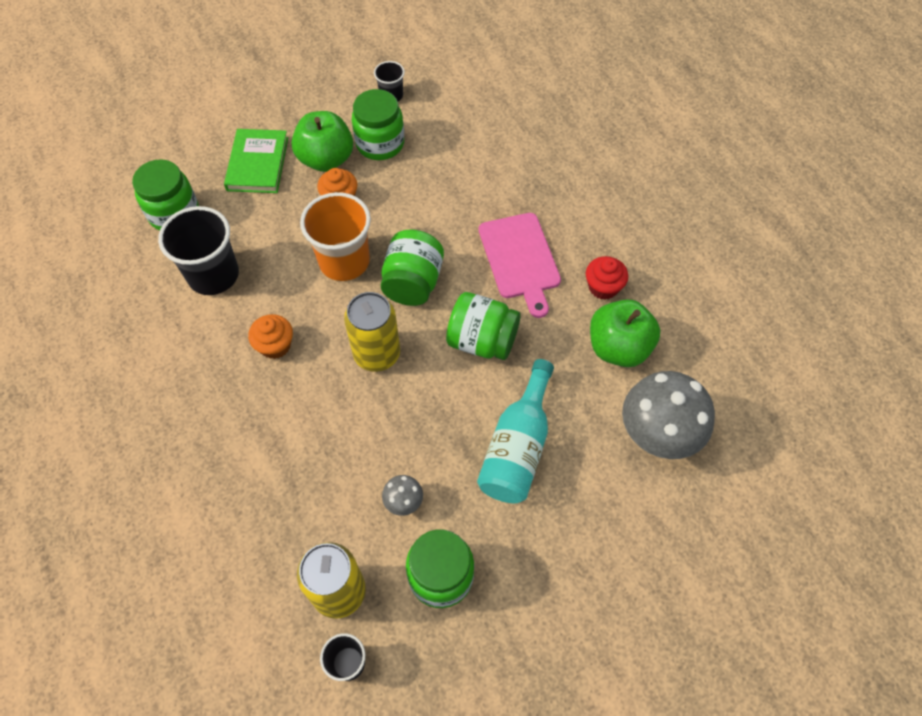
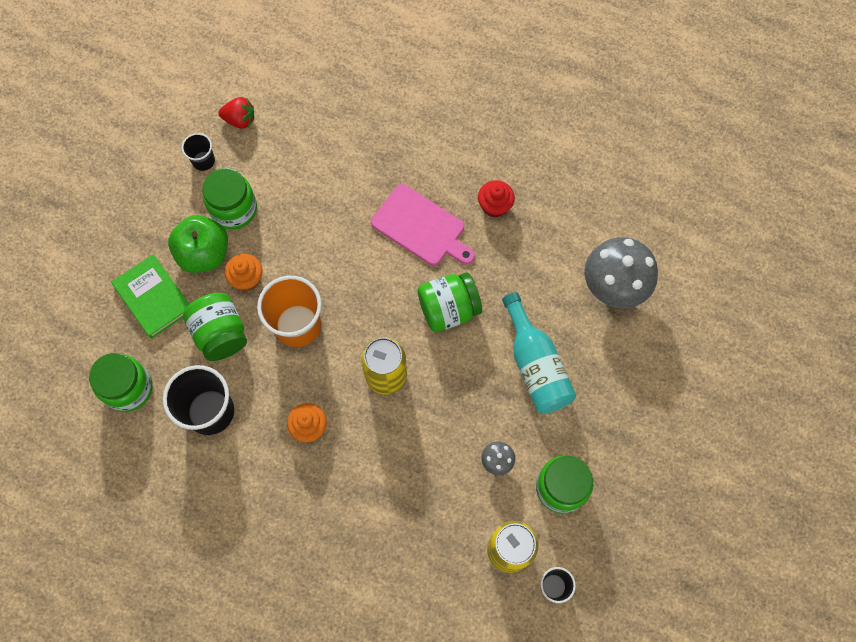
camera: 40 degrees left, 10 degrees up
(413, 282) = (362, 303): green jar -> green jar (220, 334)
(447, 85) = (240, 120): none -> red strawberry
(618, 347) = (541, 243): green apple -> none

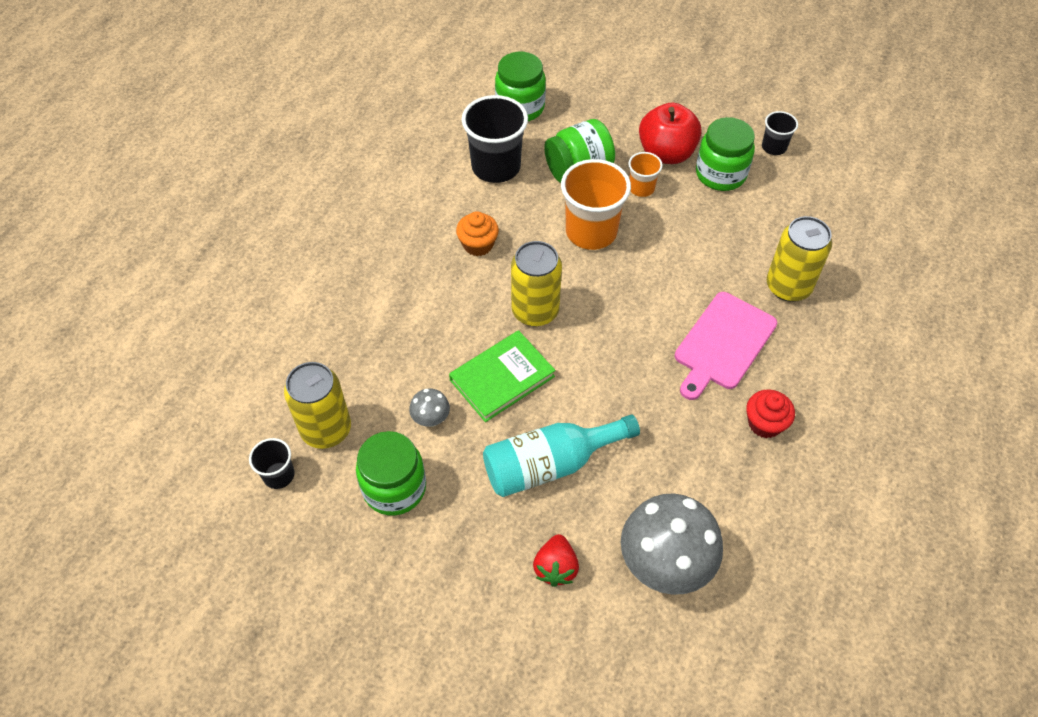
camera: 90 degrees right, 15 degrees down
(153, 298) = (614, 119): green book -> green book (502, 378)
(204, 253) = (666, 153): green apple -> red apple
(240, 120) = (830, 174): red strawberry -> red strawberry (555, 568)
(247, 278) = (641, 188): orange cupcake -> orange cup
(364, 171) = (788, 286): none -> yellow can
(448, 309) = (619, 371): green jar -> none

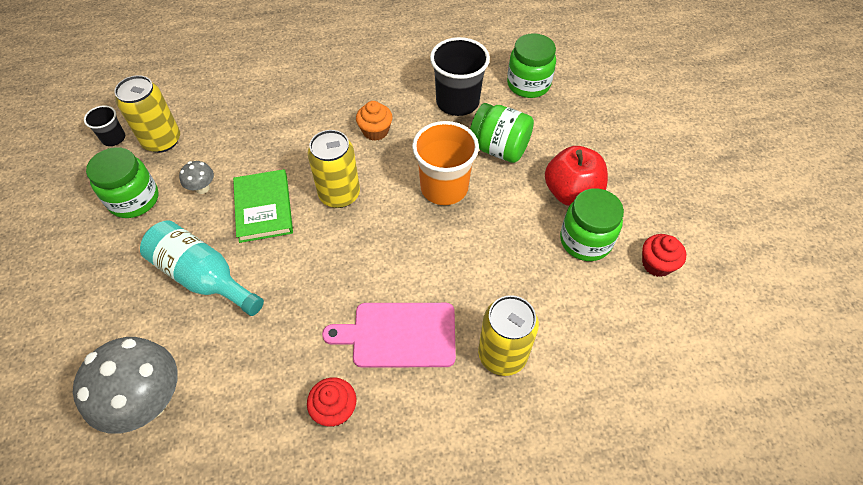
camera: 55 degrees right, 0 degrees up
(502, 378) = (264, 208): green book -> green book turned 60 degrees clockwise
(555, 568) = (112, 328): red strawberry -> none
(641, 188) = (518, 196): orange cup -> none
(774, 147) = (657, 264): black cup -> red cupcake

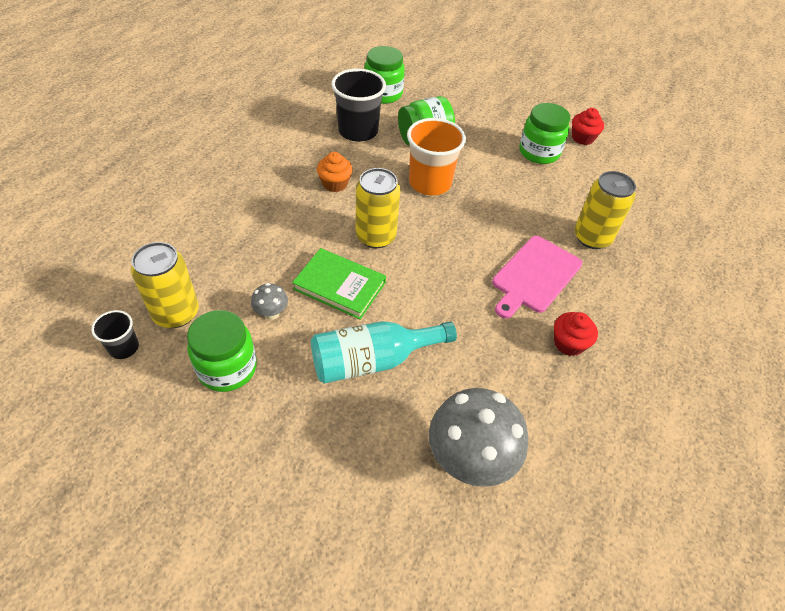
camera: 55 degrees left, 5 degrees down
(571, 193) = (496, 134): red apple -> none

